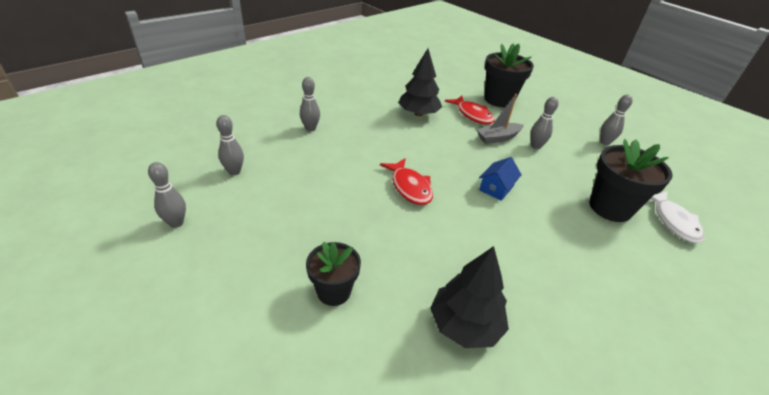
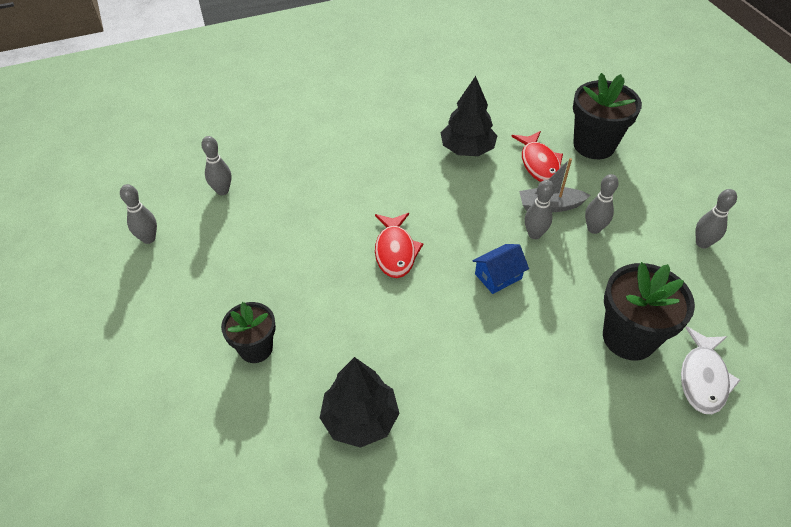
camera: 25 degrees right, 10 degrees up
(310, 128) = (325, 148): grey bowling pin -> grey bowling pin (534, 234)

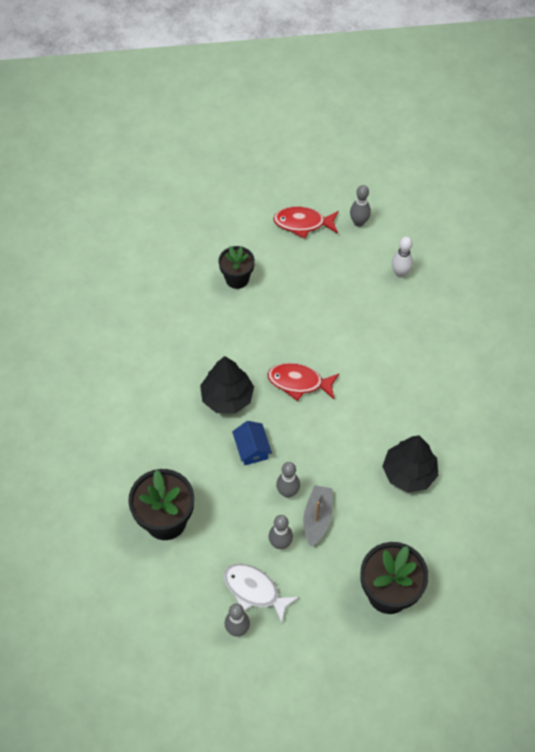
camera: 105 degrees right, 10 degrees up
(222, 191) = (400, 273): grey bowling pin -> white bowling pin
(360, 419) = (163, 329): black tree -> black tree (227, 397)
(539, 163) = (374, 530): red fish -> red fish (303, 223)
(703, 378) = (115, 556): white fish -> white fish (254, 590)

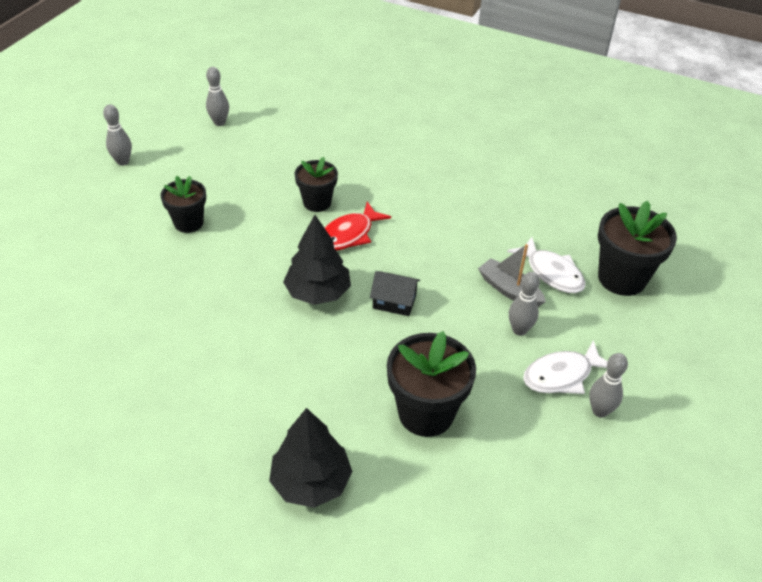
camera: 60 degrees left, 15 degrees down
(252, 449) = (394, 301): blue house -> black house
(287, 492) = (465, 298): grey bowling pin -> grey bowling pin (123, 162)
(303, 223) = (179, 154): red fish -> none
(317, 342) = (317, 202): none -> black flower pot
(358, 539) = (551, 273): none -> white fish
(400, 273) = (298, 124): white bowling pin -> none
(409, 473) = (505, 209): black tree -> black tree (311, 482)

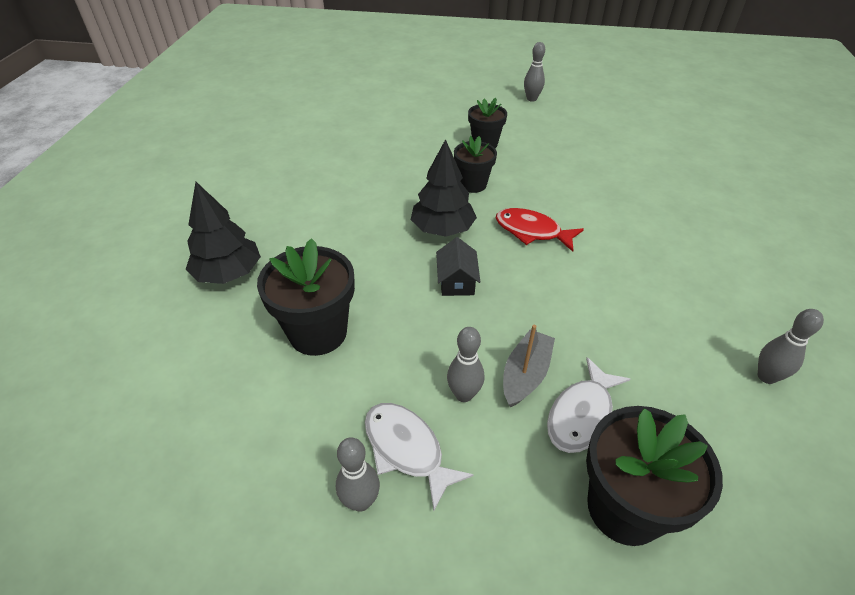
camera: 75 degrees right, 0 degrees up
(219, 122) = (622, 126): grey bowling pin -> grey bowling pin (766, 377)
(317, 202) = (561, 202): black flower pot -> black flower pot (472, 184)

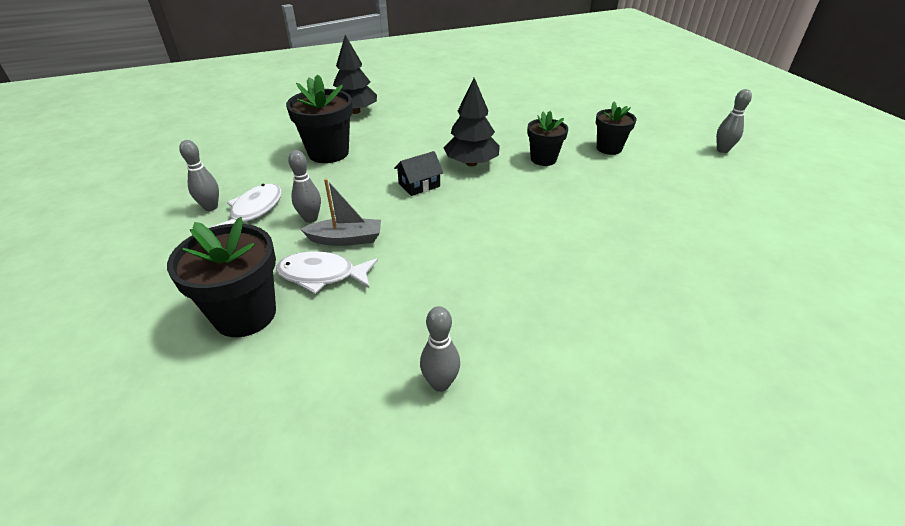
camera: 60 degrees right, 5 degrees down
(532, 231) = (514, 201): red fish -> none

